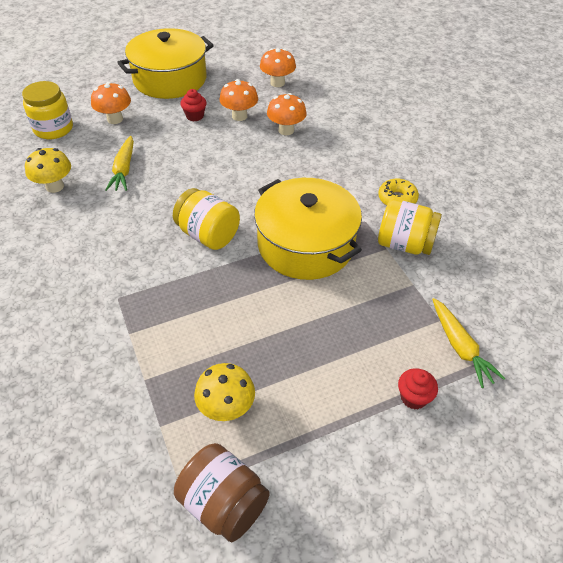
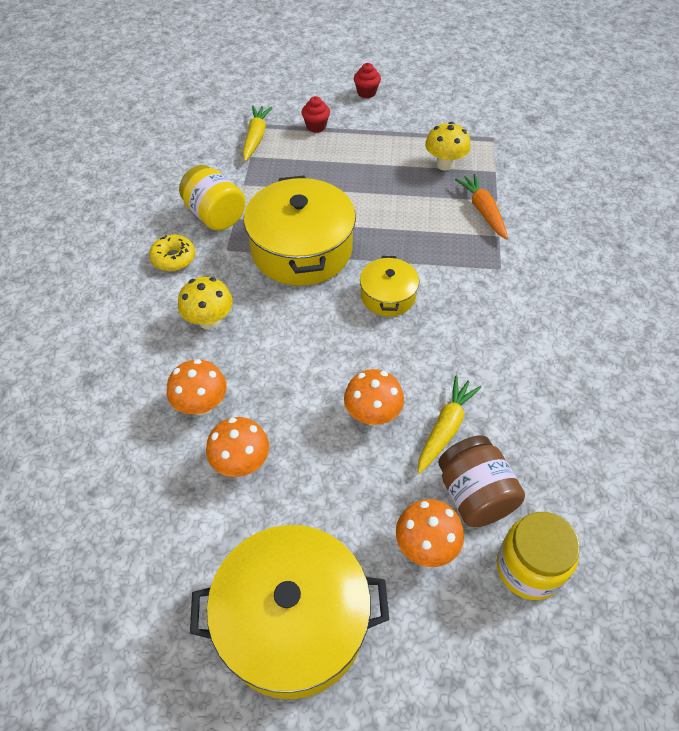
camera: 150 degrees left, 5 degrees up
(55, 186) = (542, 437): yellow mushroom -> yellow mushroom (209, 321)
(155, 357) = (483, 211): none -> orange carrot
(195, 116) = (303, 494): red cupcake -> red cupcake (366, 93)
(208, 235) = (388, 296): yellow jar -> yellow pot
(224, 503) = (470, 125): brown jar -> brown jar (474, 495)
(277, 83) = (131, 516): orange mushroom -> orange mushroom (372, 415)

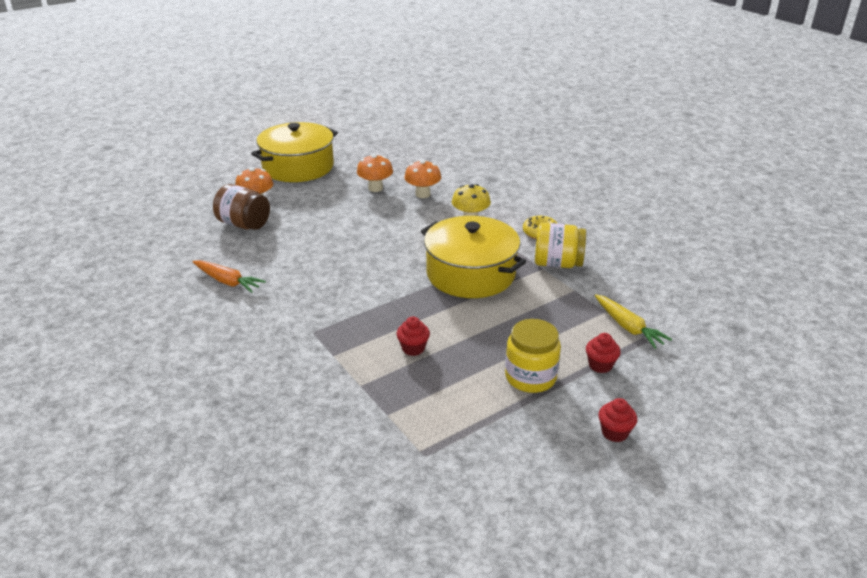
camera: 140 degrees right, 20 degrees down
(372, 415) = (328, 227): orange mushroom -> none
(388, 296) = (379, 277): yellow pot -> none
(430, 207) = (413, 348): none -> red cupcake
(444, 164) = (442, 394): yellow mushroom -> none
(445, 428) = (281, 239): yellow carrot -> none
(483, 211) = (365, 369): orange carrot -> orange carrot (228, 281)
(529, 568) = (199, 215): yellow jar -> yellow jar (530, 377)

